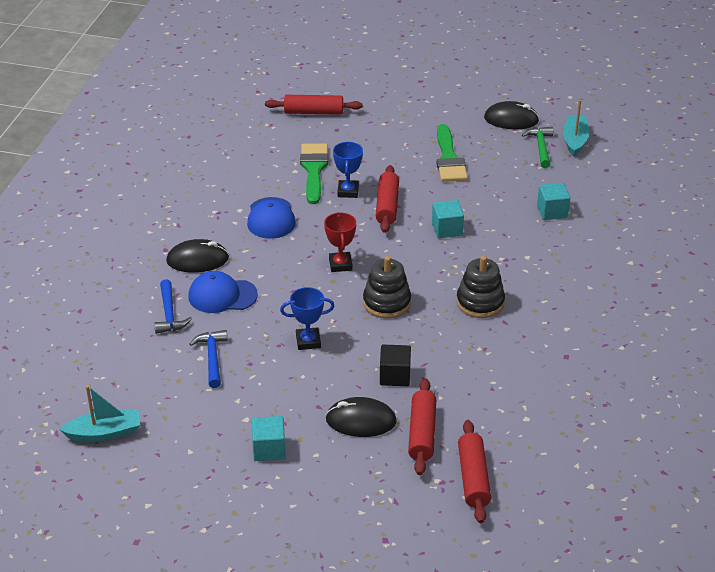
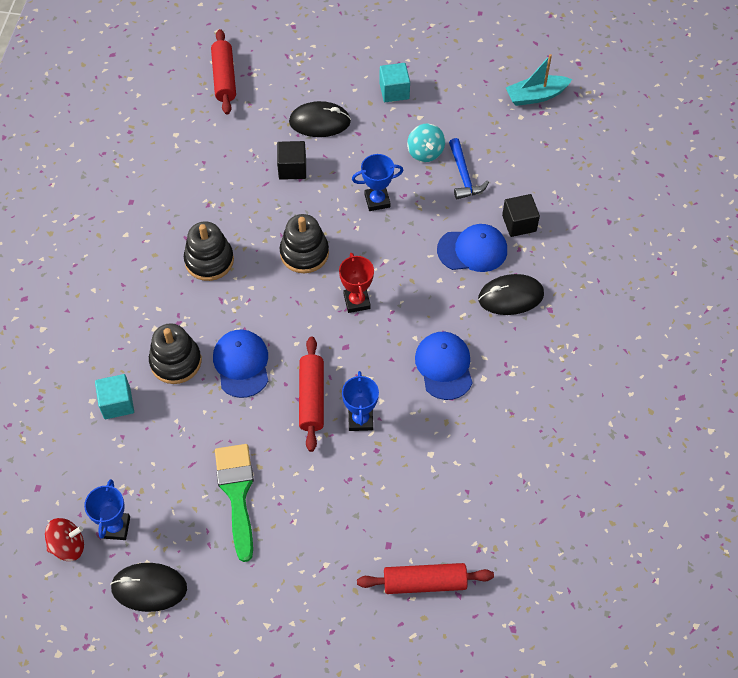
camera: 175 degrees right, 20 degrees up
(169, 314) = (519, 223): blue hammer -> black cube
(248, 382) = (425, 152): none -> turquoise spinning top
(314, 170) = (407, 457): green brush -> none
(422, 433) = (266, 114): red rolling pin -> none
(447, 229) = (241, 364): turquoise cube -> blue cap
(505, 234) = (176, 361): none -> black stacking toy
(540, 147) = (115, 527): green hammer -> blue trophy
(574, 141) = (68, 546): turquoise boat -> red spinning top

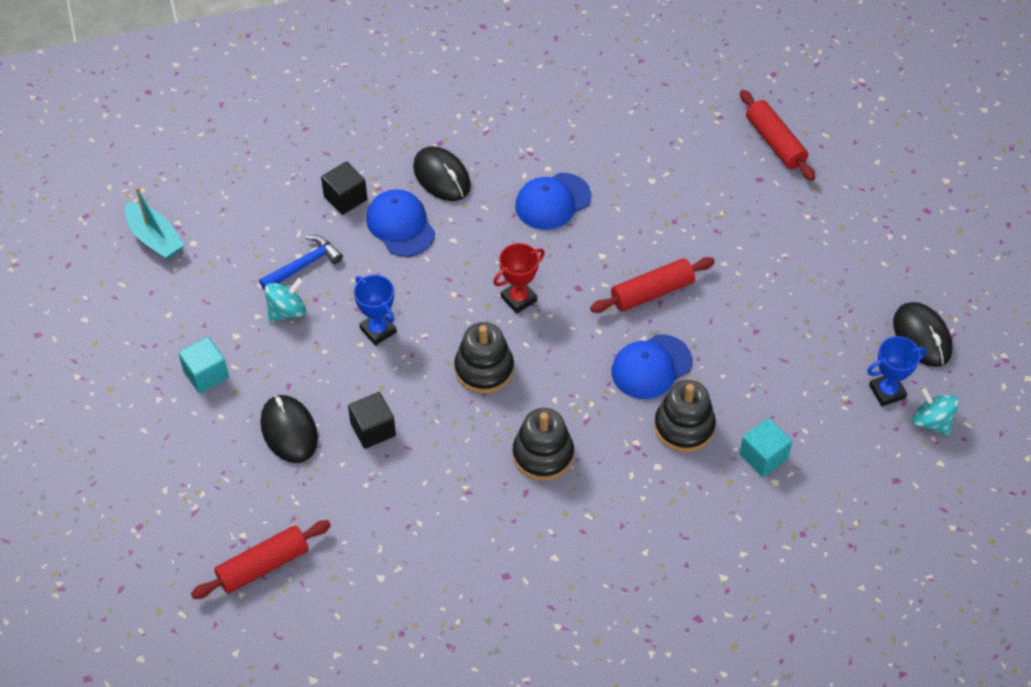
camera: 115 degrees left, 5 degrees down
(68, 546) = (931, 422): red spinning top -> turquoise spinning top
(237, 493) = (788, 310): green brush -> none
(360, 420) = (650, 245): blue trophy -> none

